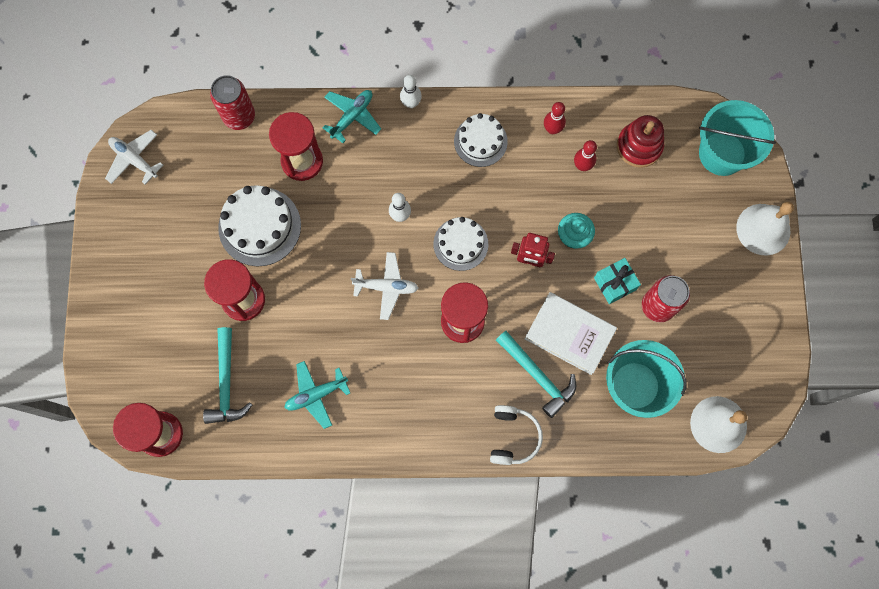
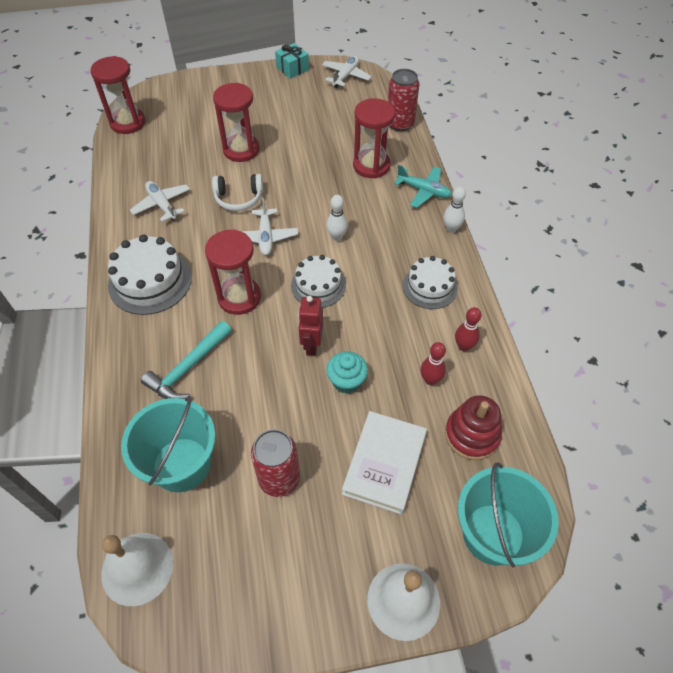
camera: 80 degrees right, 20 degrees down
(226, 383) = (169, 151): turquoise hammer -> none
(259, 226) = (306, 149): white cake -> white cake (150, 281)
(316, 395) = (162, 205): turquoise plane -> white plane
(513, 437) = (123, 354): white headphones -> white headphones (239, 198)
(569, 334) = (236, 391): white book -> white book (384, 464)
(615, 284) = (299, 429): turquoise gift -> turquoise gift (292, 68)

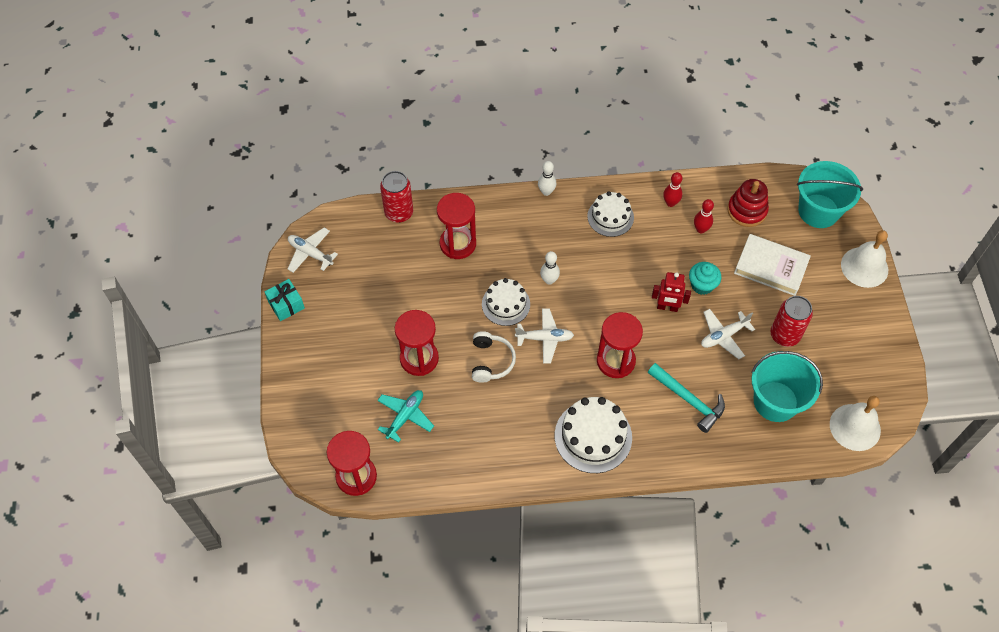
camera: 85 degrees left, 5 degrees up
(162, 205) = (493, 432): white plane -> white plane (723, 336)
(318, 285) = (605, 299): white cake -> white cake (506, 304)
(423, 191) = (497, 206): turquoise plane -> turquoise plane (405, 416)

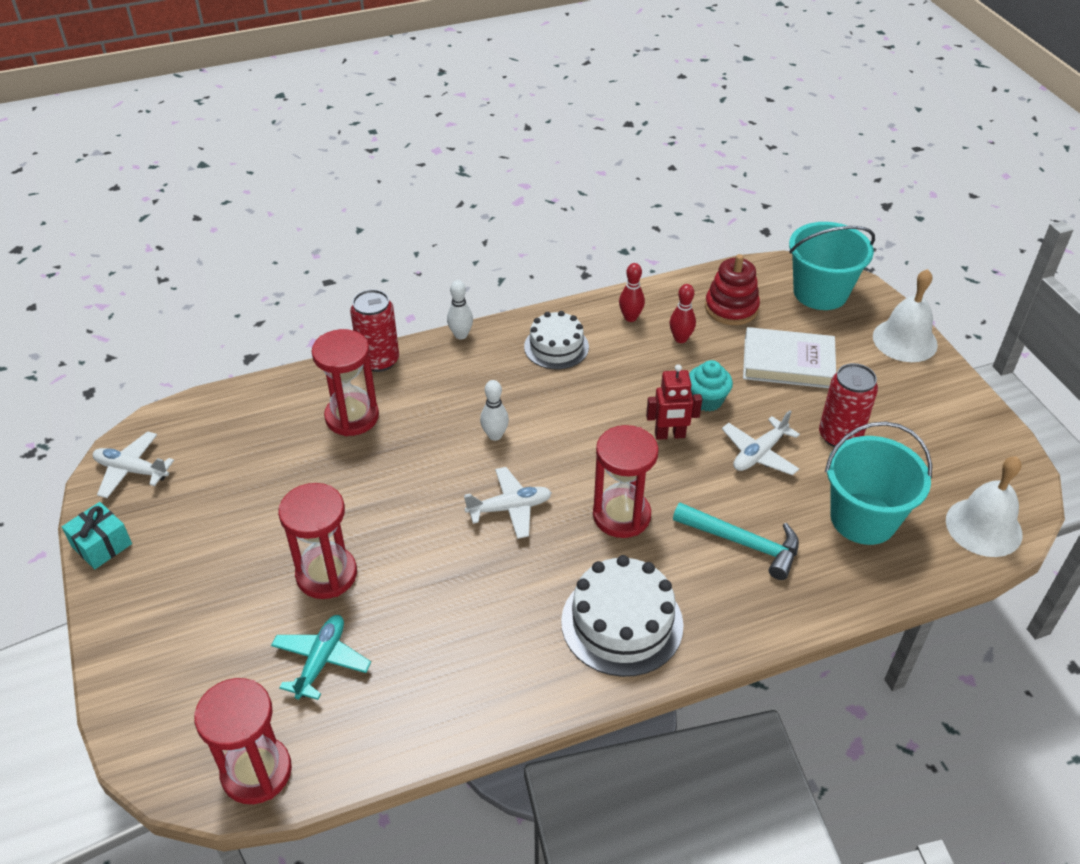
camera: 15 degrees left, 15 degrees down
(399, 213) = (257, 396): red can -> red can (379, 360)
(491, 361) = (438, 554): white headphones -> none
(506, 304) = (440, 477): white cake -> none

